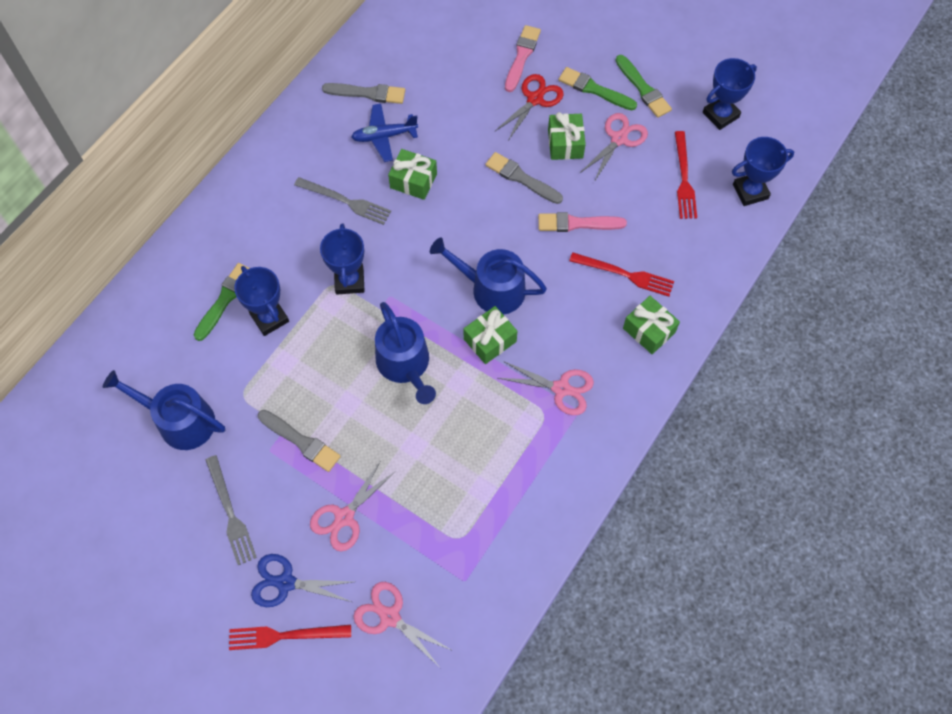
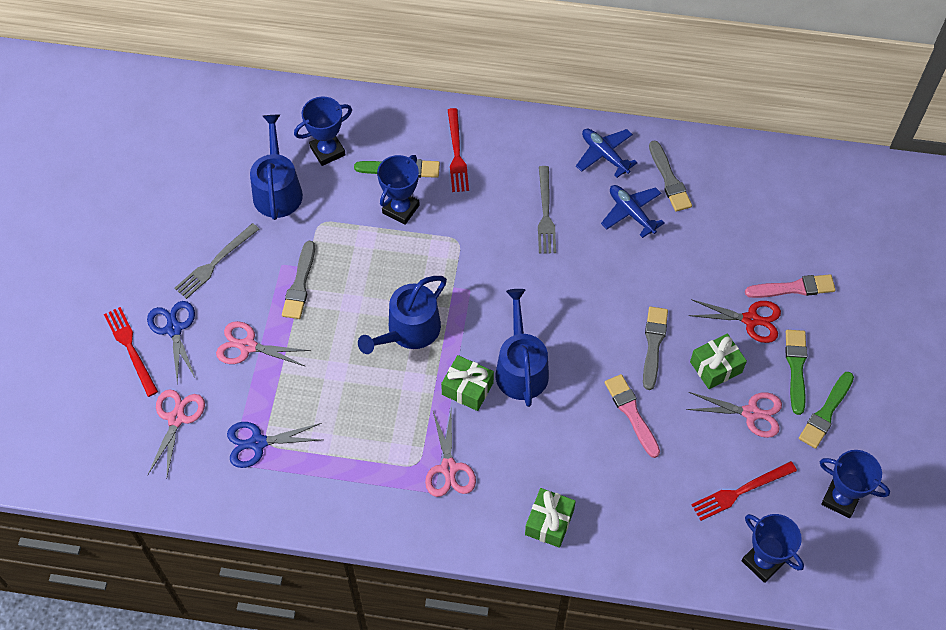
camera: 65 degrees right, 5 degrees down
(313, 129) = (604, 155): none -> blue plane
(349, 281) = (468, 252): blue trophy -> blue trophy (327, 151)
(413, 181) = (597, 257): green gift -> none
(455, 547) = (257, 443): none -> blue scissors
(624, 274) = (598, 477): red fork -> red fork (456, 153)

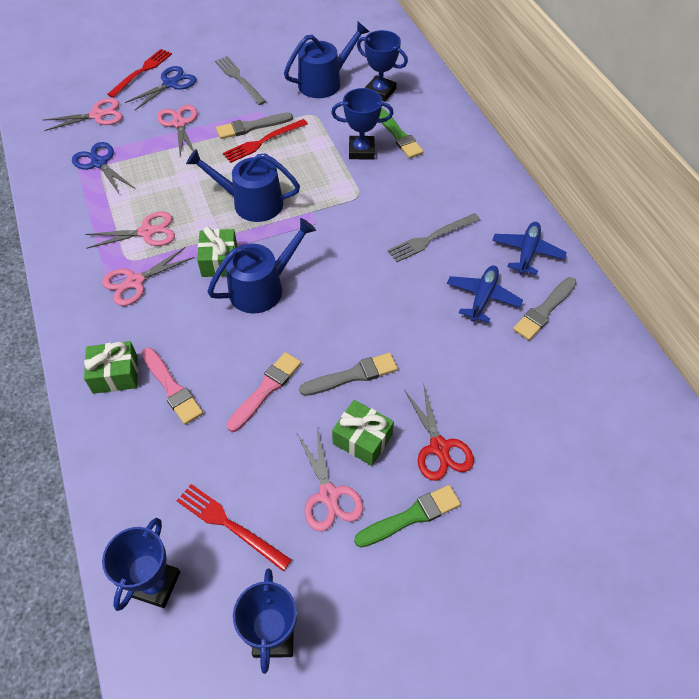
camera: 60 degrees right, 5 degrees down
(215, 262) = (239, 79): grey fork -> grey fork turned 45 degrees clockwise
(390, 435) = (147, 232): none -> pink scissors
(456, 153) = (442, 159): red fork -> red fork (263, 141)
(793, 288) = (507, 472): pink brush -> pink brush (172, 388)
(826, 412) = (375, 572): green brush -> none

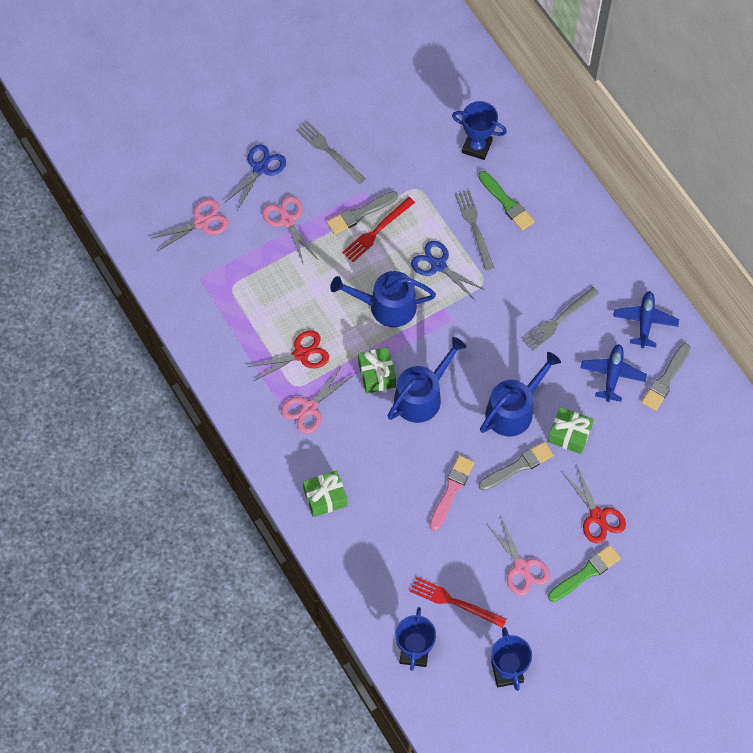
camera: 10 degrees left, 10 degrees up
(99, 163) = (226, 282): blue scissors -> blue scissors (438, 265)
(141, 72) = (224, 156): red fork -> none
(147, 232) = (301, 354): pink scissors -> red scissors
(172, 388) = (375, 501): pink brush -> none
(324, 82) = (417, 142): blue watering can -> blue watering can (514, 410)
(361, 151) = (474, 227): blue trophy -> grey fork
(362, 439) = (537, 519): green gift -> green gift (569, 434)

